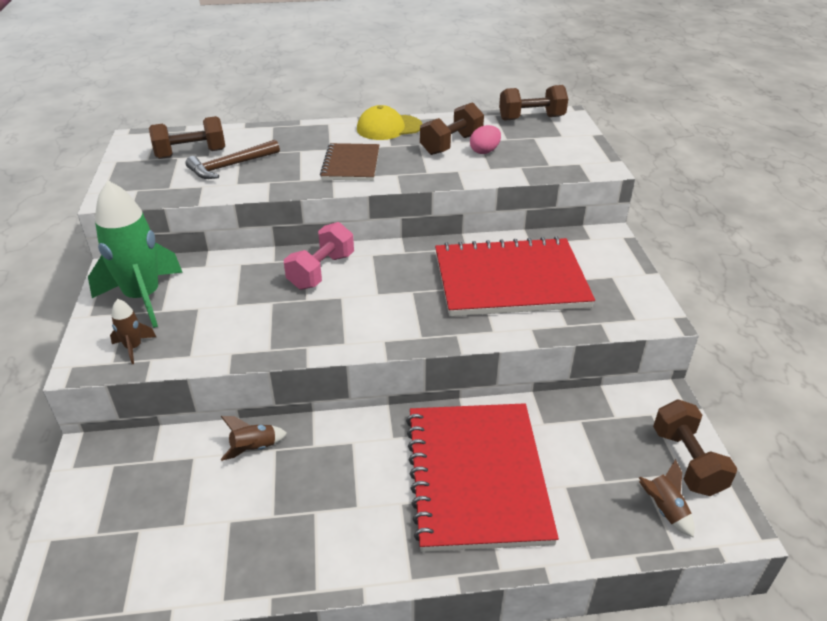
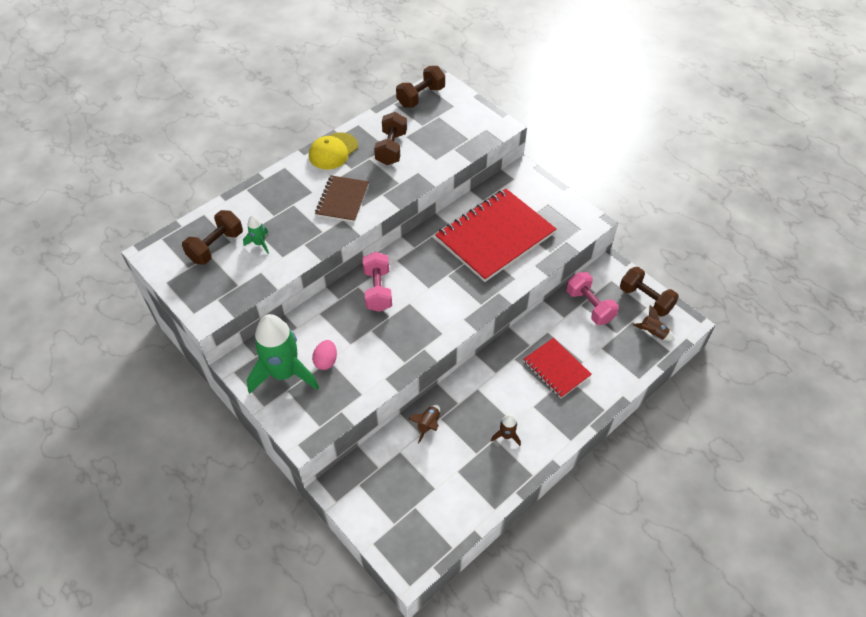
camera: 35 degrees left, 15 degrees up
(134, 347) = (321, 410): brown rocket -> brown rocket (506, 435)
(230, 166) = (259, 243): brown hammer -> green rocket
(351, 164) = (342, 200): brown notebook -> brown notebook turned 45 degrees clockwise
(476, 476) = (556, 369): red notebook -> red notebook, size x0.54
(484, 151) = (418, 145): pink egg -> pink egg (326, 361)
(591, 428) = (589, 306): none -> pink dumbbell

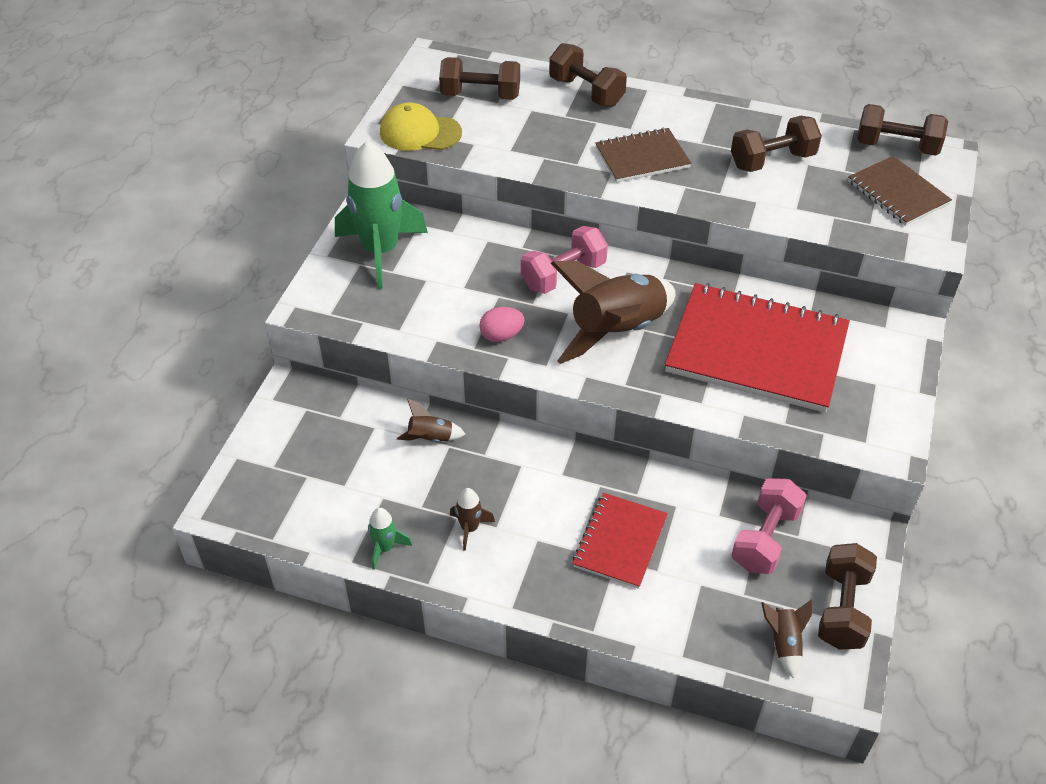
camera: 60 degrees right, 5 degrees down
(259, 243) = (513, 124): green rocket -> green rocket (385, 548)
(261, 195) = (586, 92): none -> brown dumbbell
(326, 361) = (423, 277): pink egg -> pink egg (501, 336)
(333, 151) = (713, 115): yellow cap -> yellow cap (420, 133)
(439, 288) = (617, 331): none -> brown rocket
(455, 116) = (897, 193): none -> brown notebook

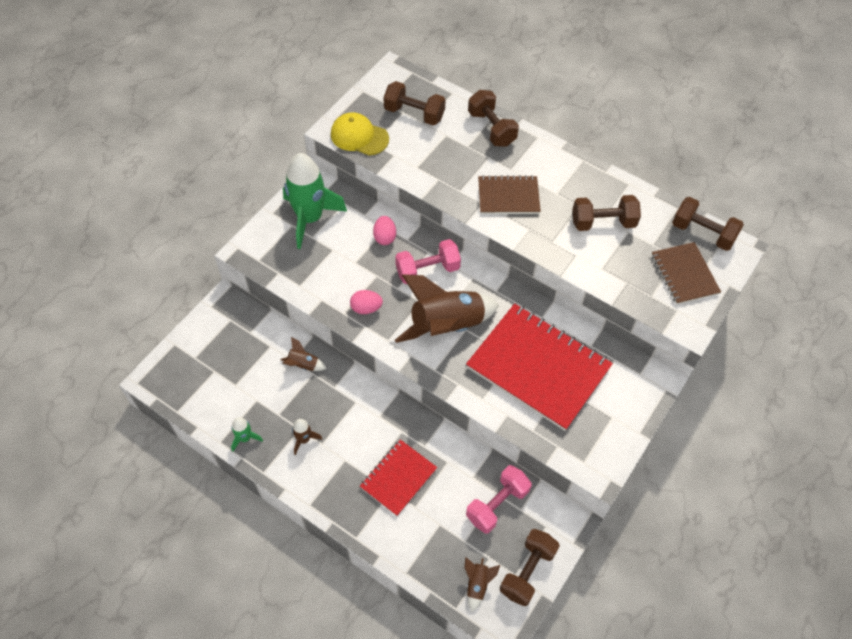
camera: 15 degrees right, 10 degrees up
(490, 251) = (384, 237): none -> pink egg

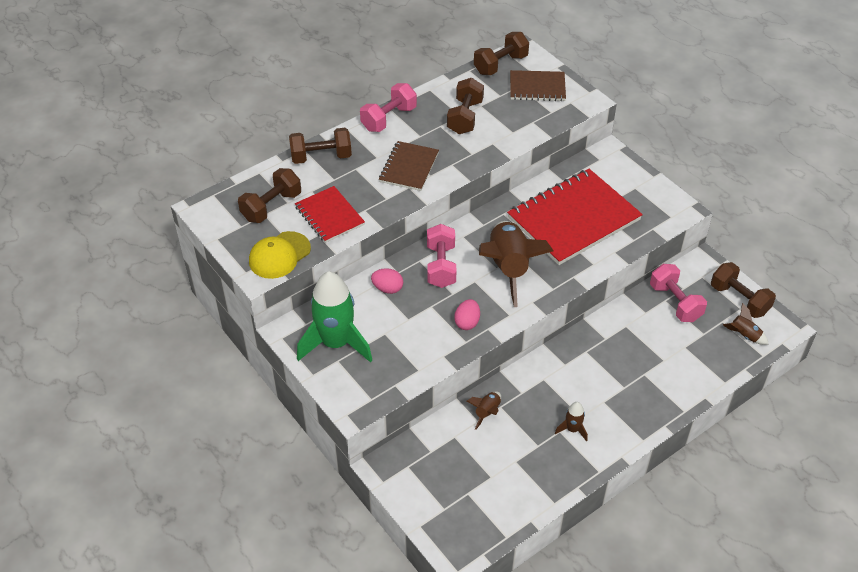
camera: 70 degrees left, 10 degrees down
(245, 438) = (556, 479): green rocket -> none
(398, 478) = (632, 365): red notebook -> red notebook (329, 216)
(568, 163) = (389, 119): none -> pink dumbbell

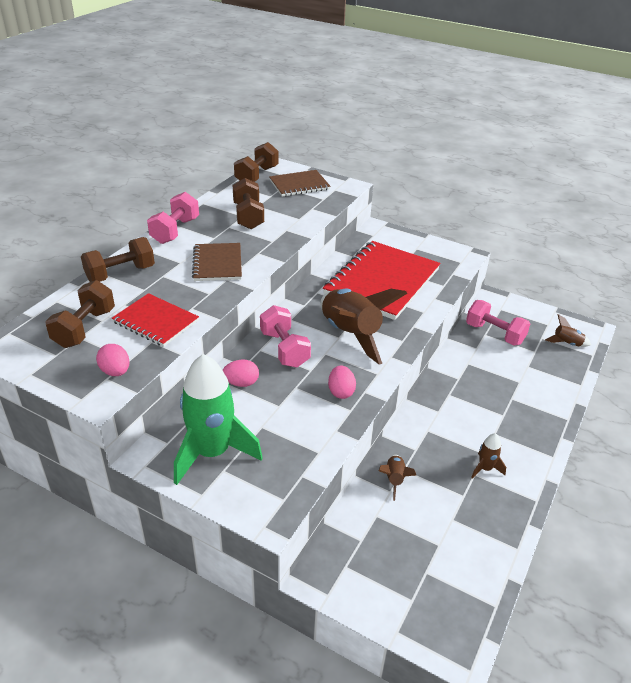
camera: 25 degrees left, 10 degrees down
(279, 255) = (115, 372): yellow cap -> pink egg
(739, 299) = (542, 318): brown dumbbell -> none

